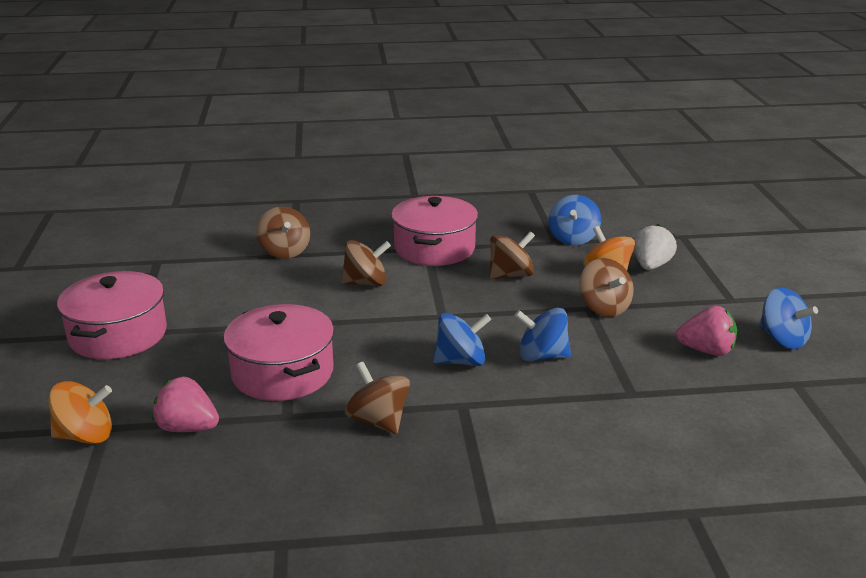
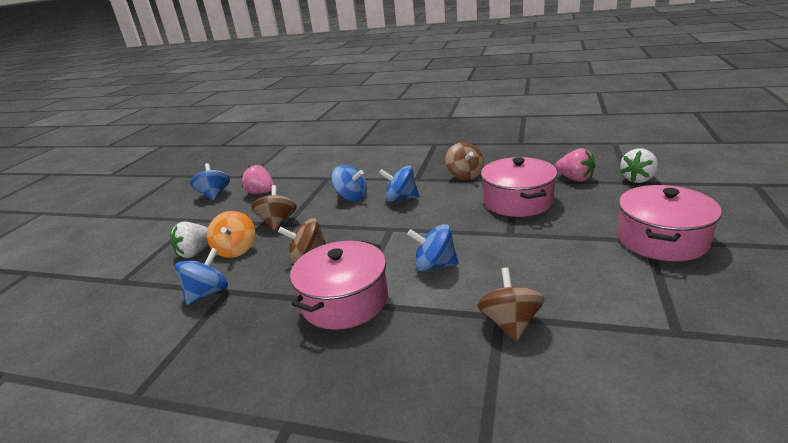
camera: 155 degrees left, 0 degrees up
(85, 436) = (637, 179): orange spinning top -> white strawberry
(366, 283) = (434, 265): brown spinning top -> blue spinning top

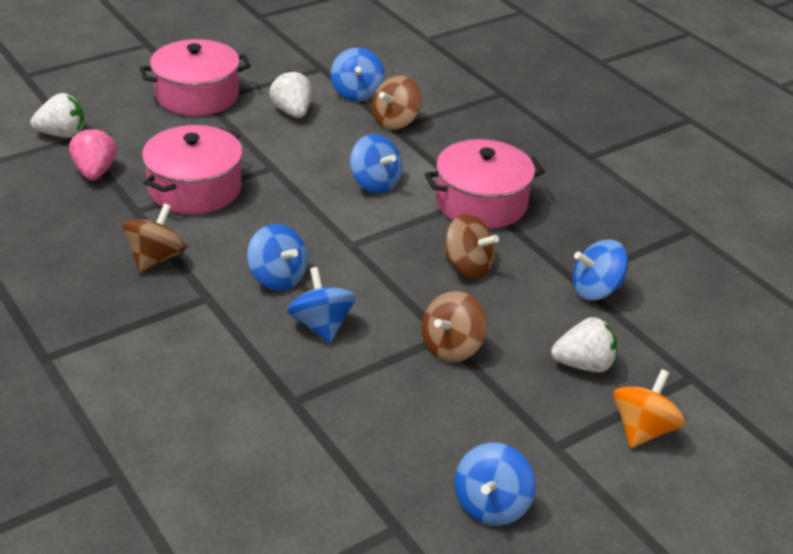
camera: 145 degrees left, 10 degrees up
(236, 250) = (534, 333): orange spinning top -> orange spinning top (643, 429)
(261, 193) = (417, 443): pink strawberry -> none
(587, 273) = (292, 112): none -> white strawberry
(593, 328) = (356, 93): none -> blue spinning top

